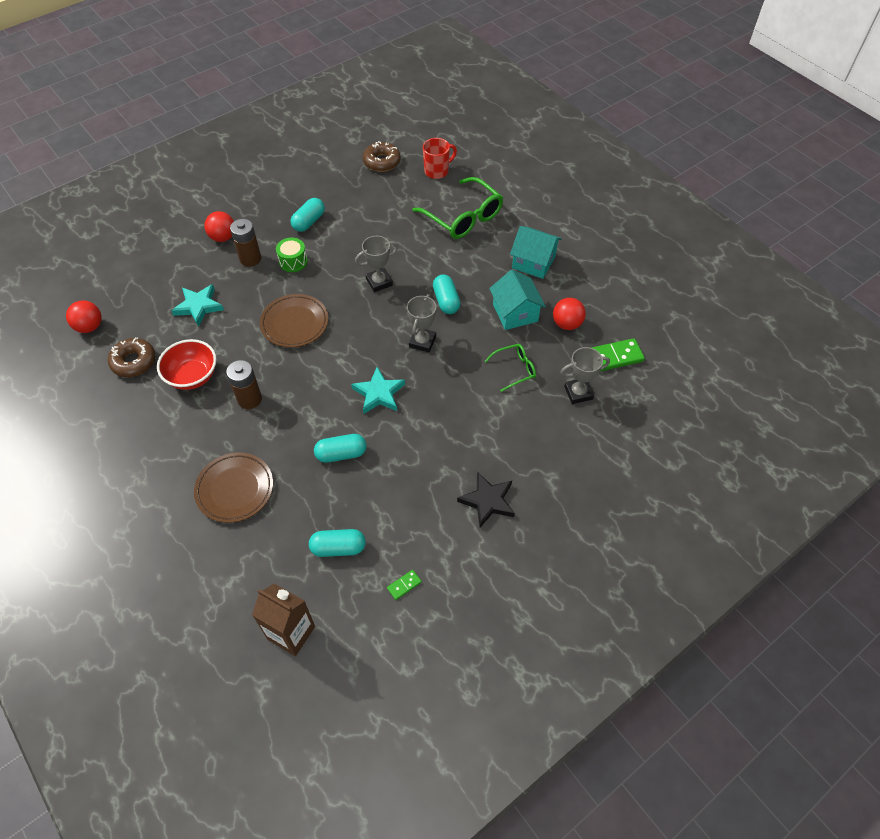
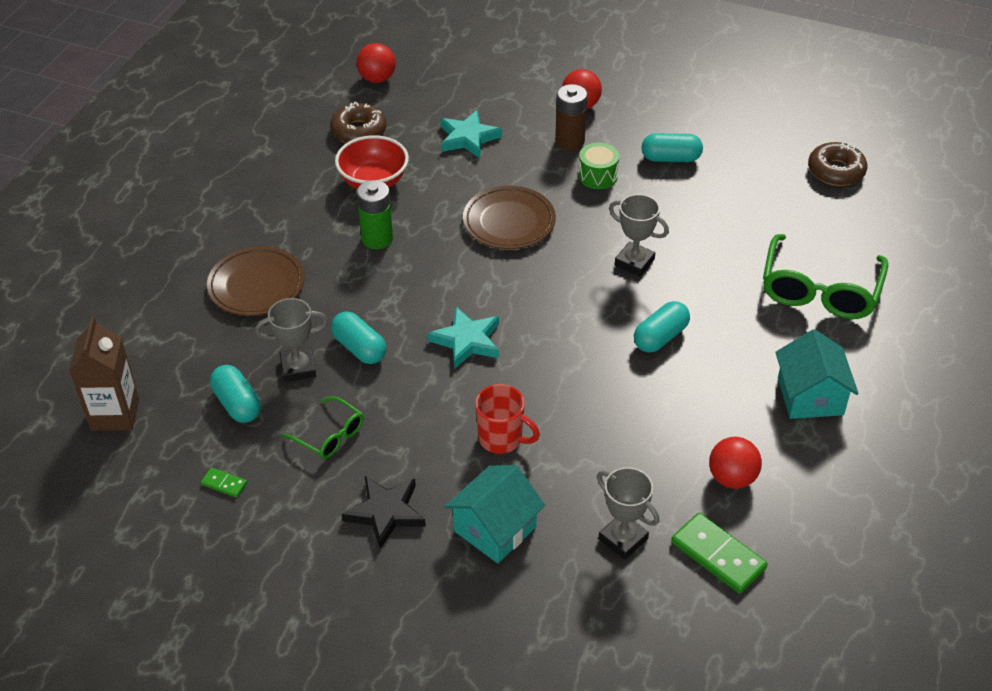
camera: 60 degrees right, 10 degrees down
(249, 399) = (377, 239): brown battery -> green battery
(422, 342) = (576, 344): grey trophy -> grey trophy (298, 368)
(437, 171) = (875, 228): red mug -> red mug (501, 439)
(515, 313) = (702, 414): turquoise house -> turquoise house (495, 529)
(515, 369) = (607, 454): green glasses -> green glasses (330, 435)

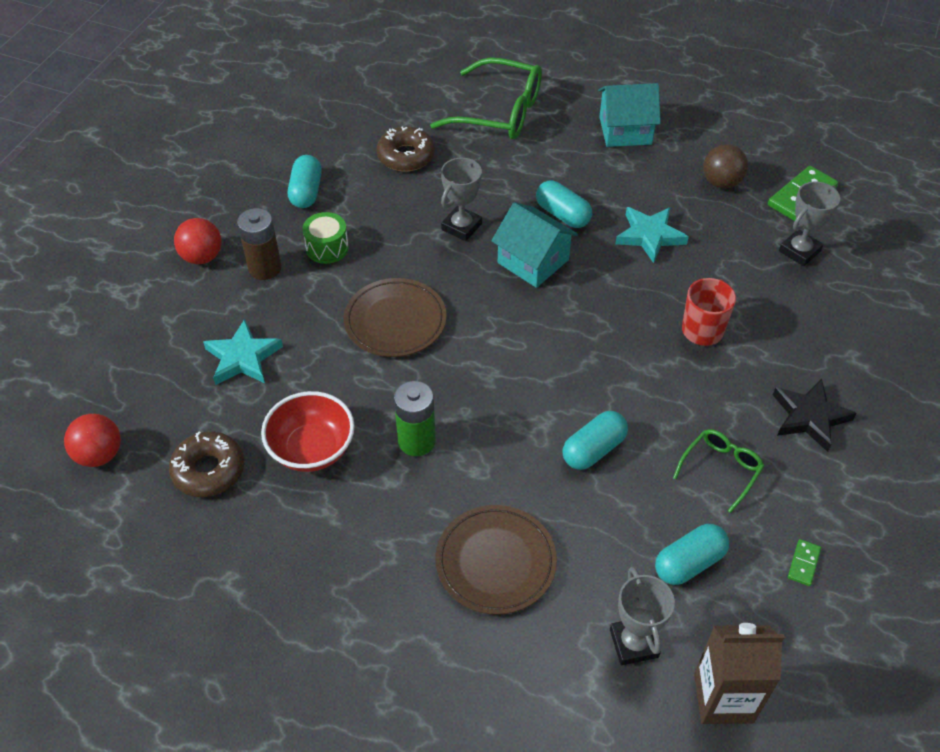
camera: 90 degrees left, 5 degrees up
(298, 368) = (628, 506): grey trophy -> grey trophy (634, 643)
(467, 341) = (576, 356): turquoise star -> turquoise star (650, 236)
(495, 529) = (809, 335): turquoise house -> turquoise house (533, 261)
(732, 478) = (721, 182): red ball -> brown ball
(836, 171) = (341, 86): brown donut -> brown donut (406, 156)

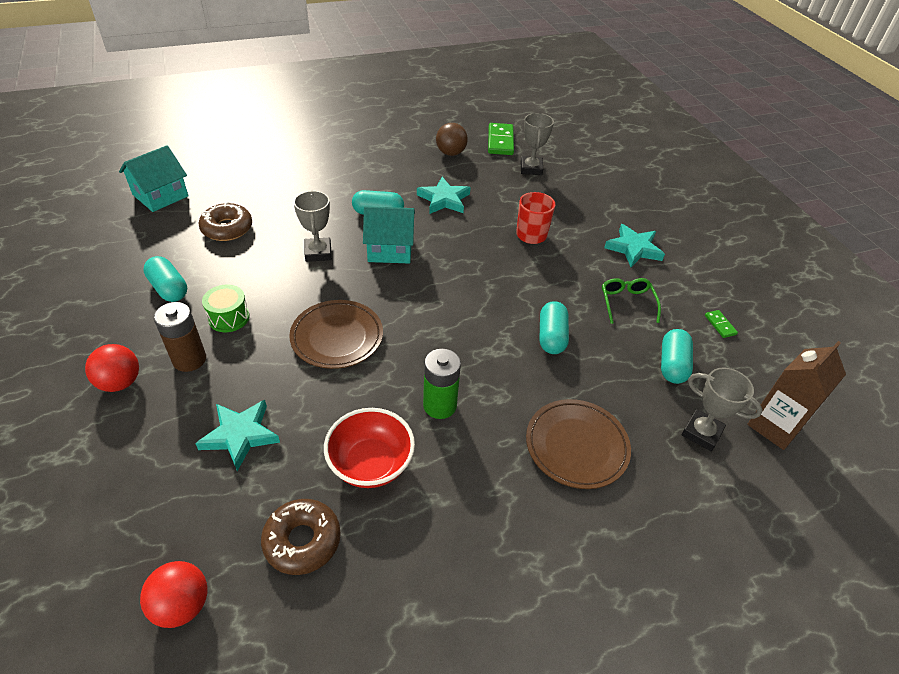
camera: 45 degrees left, 5 degrees down
(499, 112) = (268, 173): green glasses -> none
(625, 130) = (364, 149): turquoise house -> turquoise house (160, 195)
(809, 417) = (634, 248): black star -> turquoise star

